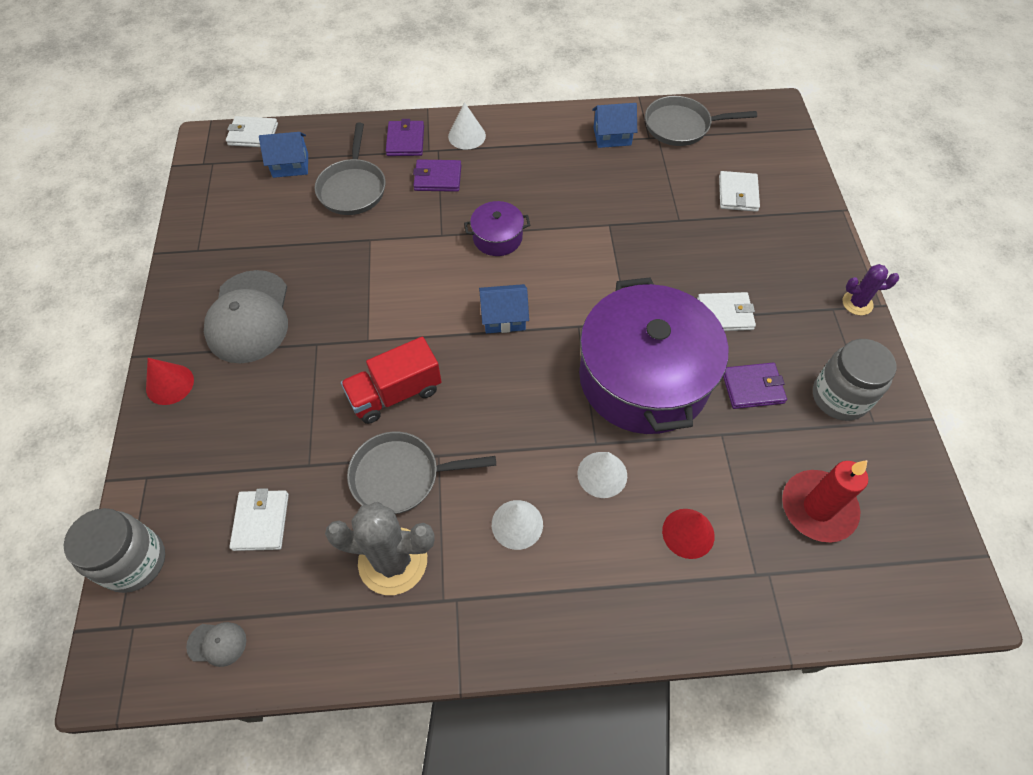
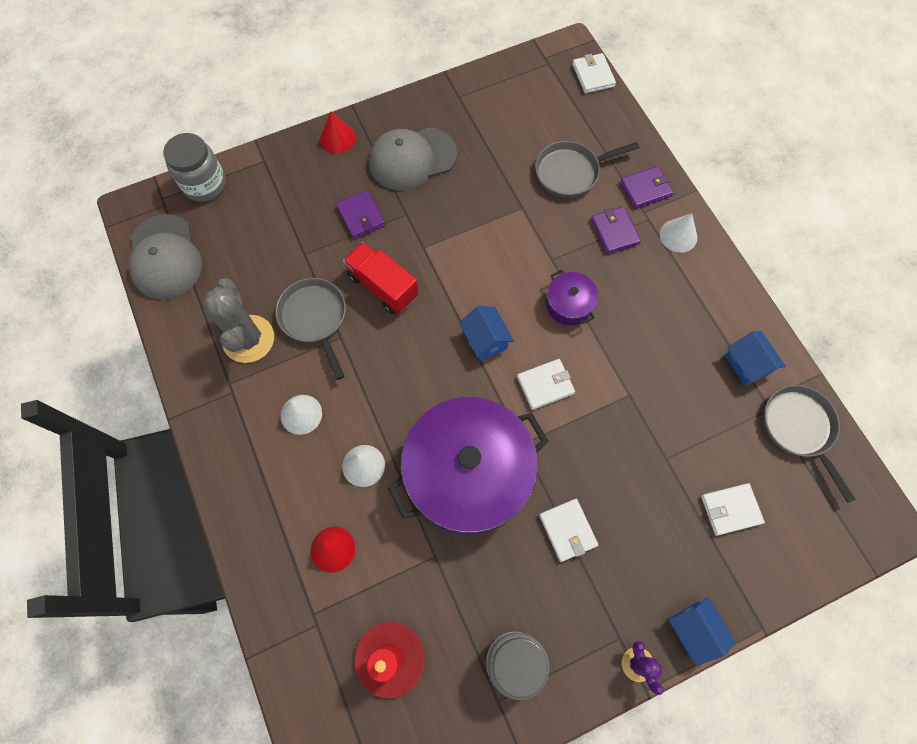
camera: 70 degrees right, 10 degrees up
(217, 643) = (165, 257): grey cap -> grey cap, size x2.39
(261, 521) = (253, 244): white wallet -> white wallet (545, 385)
(290, 165) = (573, 117): blue house -> blue house (693, 629)
(752, 387) = (494, 574): purple wallet -> purple wallet (361, 216)

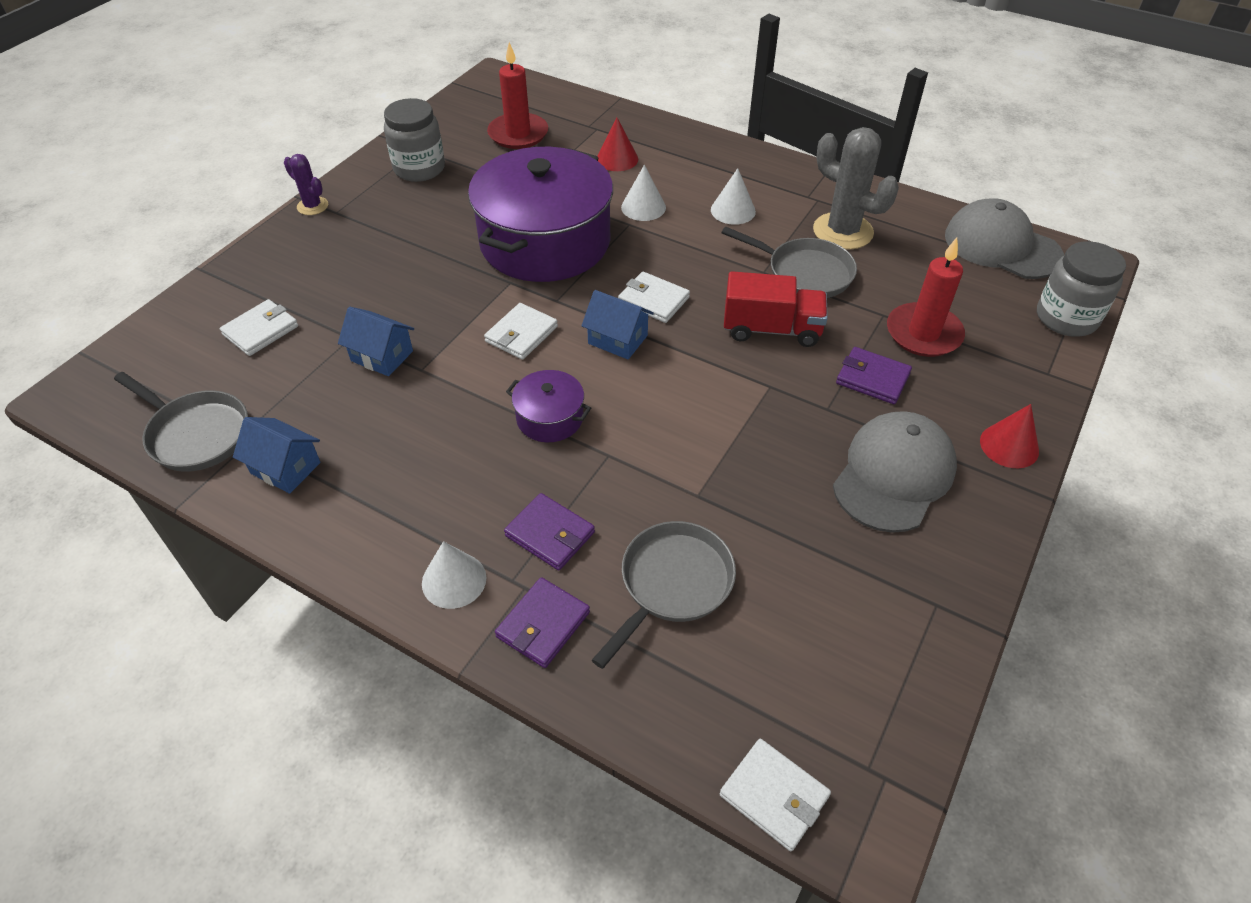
camera: 145 degrees right, 20 degrees down
(297, 226) = (923, 333): none -> red candle
(567, 530) = (423, 249): white wallet -> white wallet (653, 300)
(693, 629) = (269, 242): blue house -> blue house (382, 356)

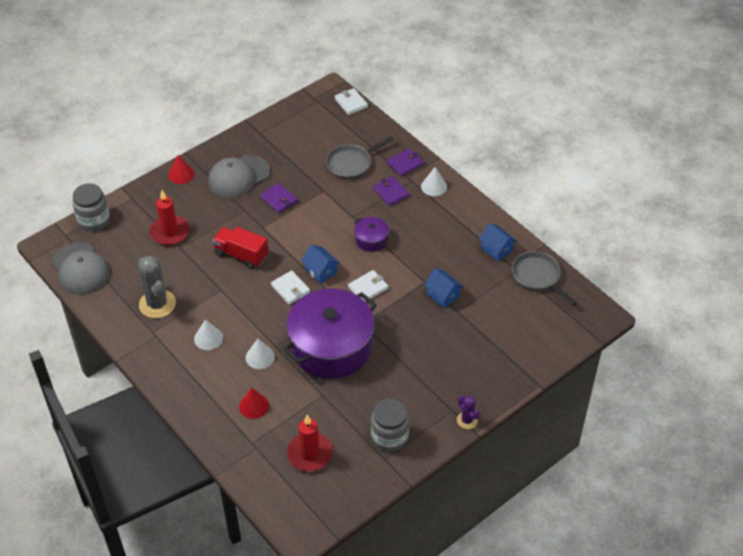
camera: 160 degrees left, 0 degrees up
(260, 330) = (505, 329): white wallet -> none
(804, 273) = (200, 283): grey pan -> none
(872, 378) = (213, 217): purple wallet -> purple wallet (278, 199)

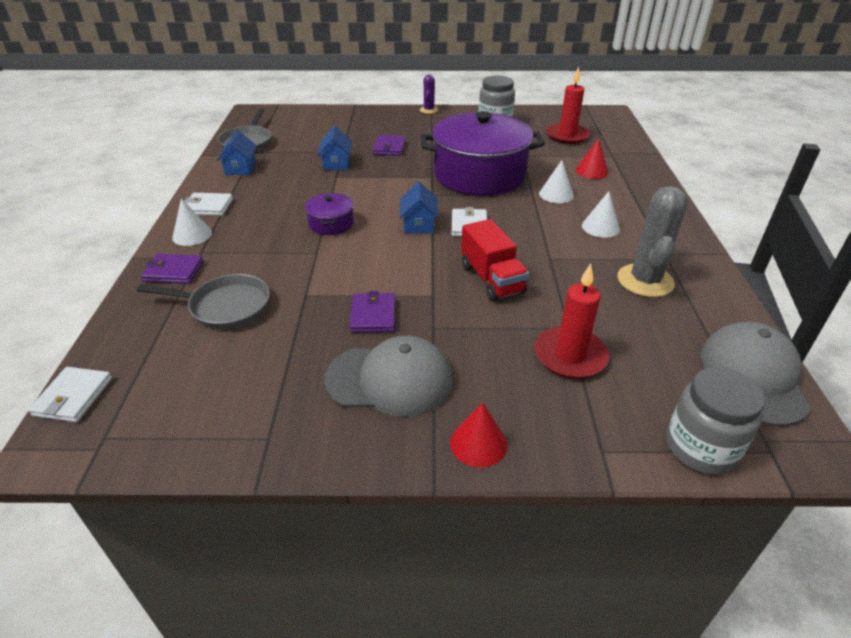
camera: 140 degrees left, 10 degrees down
(368, 288) = (391, 194): white wallet -> white wallet (208, 207)
(390, 192) = (241, 252): purple wallet -> purple wallet (389, 147)

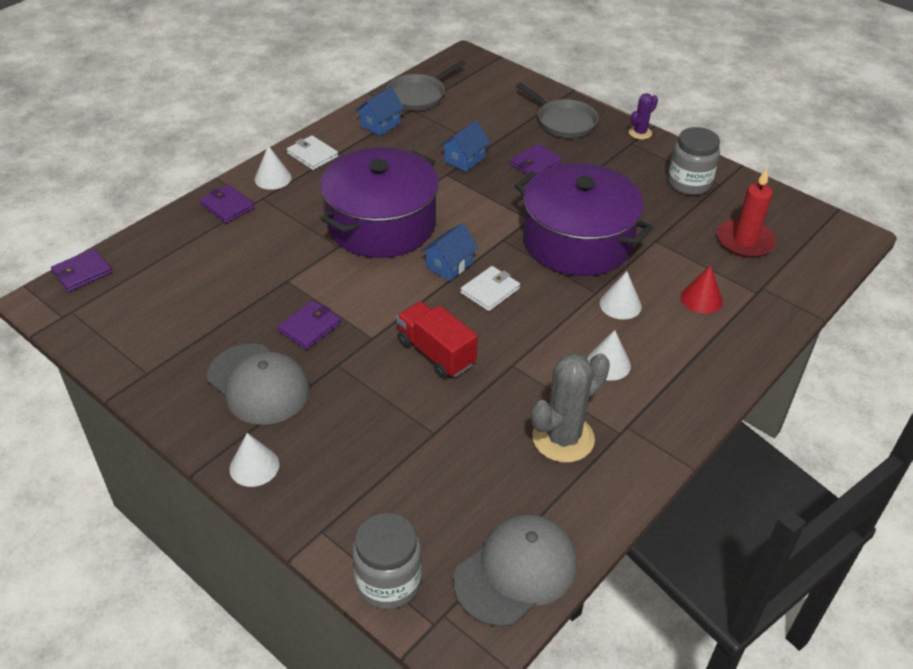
camera: 40 degrees right, 5 degrees up
(73, 397) = (82, 272): white wallet -> purple wallet
(225, 307) = (226, 258): grey pan -> grey pan (563, 121)
(331, 224) = (381, 224): purple pot -> purple pot, size x2.33
(478, 443) = (254, 466): red cone -> white cone
(491, 279) = (436, 353): red truck -> red truck turned 120 degrees clockwise
(570, 356) = (401, 454): red candle -> none

